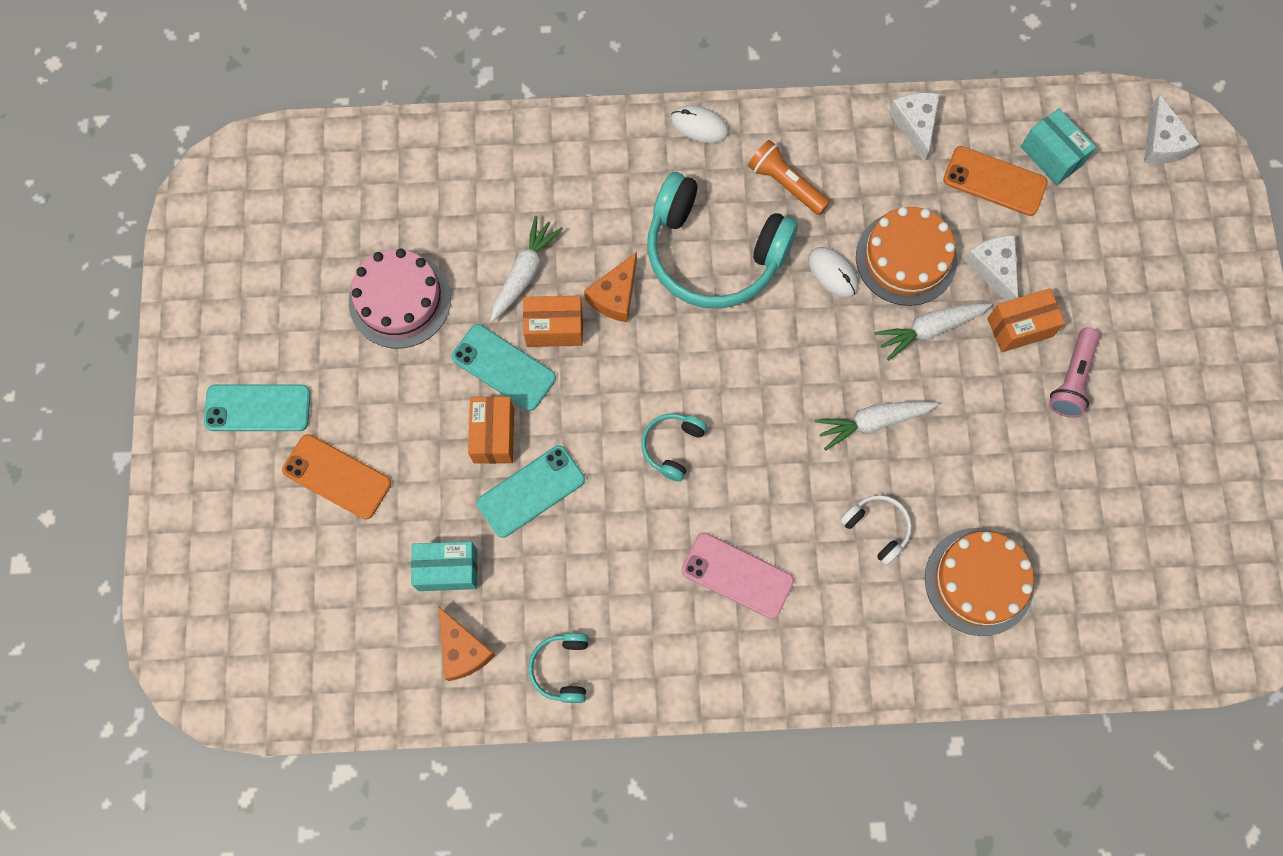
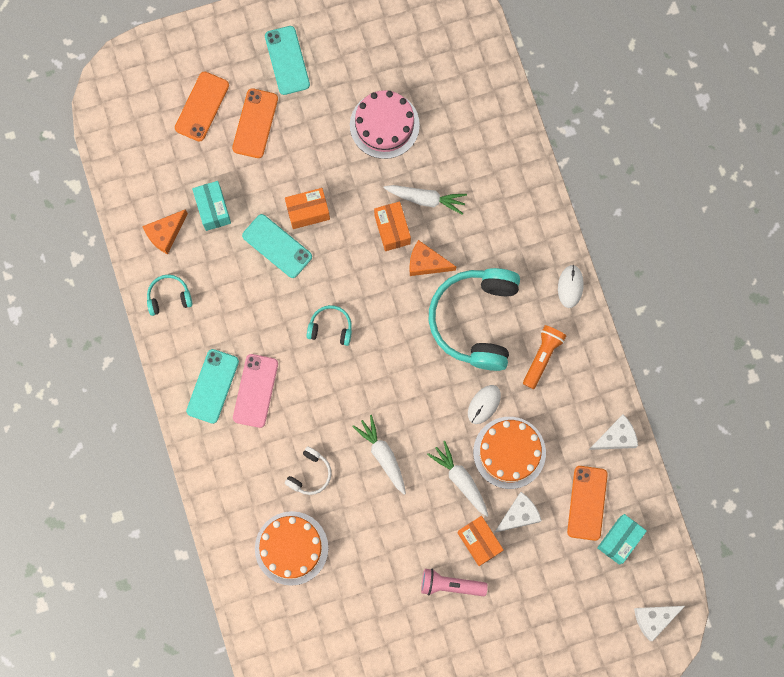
camera: 75 degrees right, 5 degrees up
(284, 547) = (202, 106): none -> orange phone
(504, 367) = (356, 205): turquoise phone -> turquoise phone (212, 386)

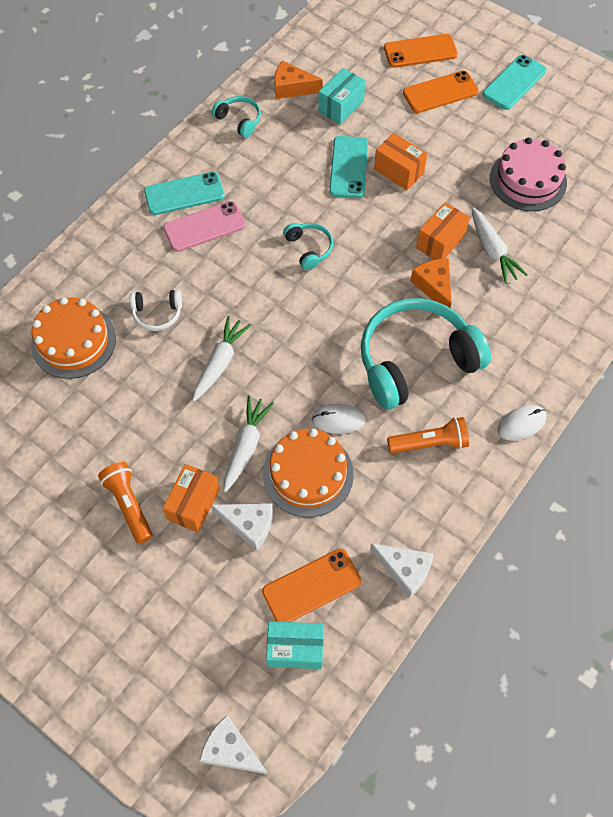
camera: 55 degrees right, 15 degrees down
(450, 585) = (129, 505): pink flashlight -> orange flashlight

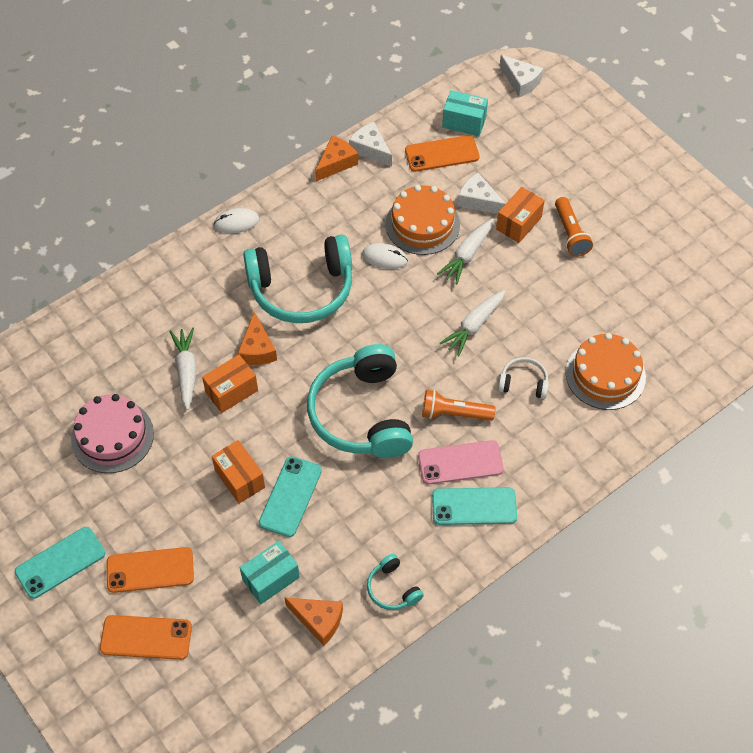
camera: 165 degrees left, 5 degrees down
(309, 248) = (362, 414): turquoise headphones -> turquoise headphones, size x2.25
(429, 443) = (317, 225): orange flashlight -> orange flashlight (454, 413)
(439, 537) = (336, 163): none -> orange cheese

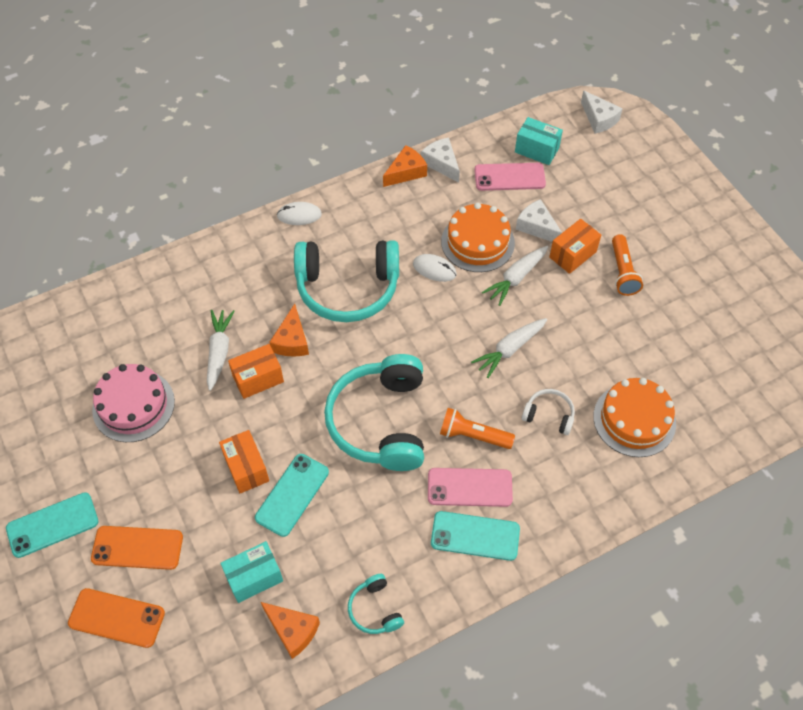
camera: 10 degrees right, 0 degrees up
(442, 154) = (509, 177): orange phone -> pink phone

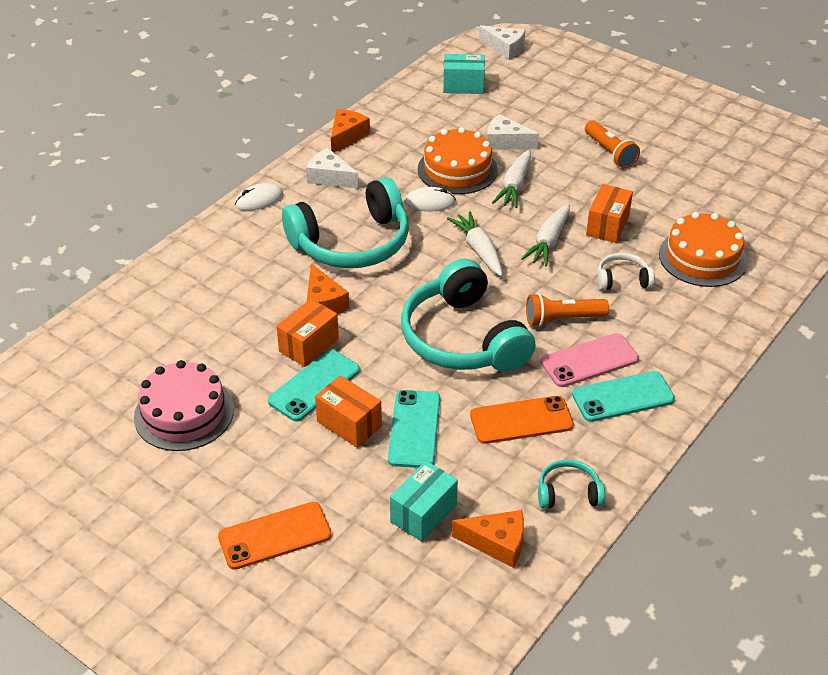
camera: 25 degrees left, 15 degrees down
(52, 525) = (160, 552): turquoise phone -> turquoise phone (314, 385)
(116, 618) = (294, 607): orange phone -> orange phone (521, 420)
(219, 351) = (250, 336): white carrot -> white carrot (478, 250)
(375, 609) = (568, 493): turquoise headphones -> turquoise headphones turned 135 degrees clockwise
(441, 163) = (378, 120): white cheese -> white cheese (330, 177)
(509, 177) = (452, 112): pink phone -> none
(573, 254) = (554, 153): orange box -> orange box (607, 226)

